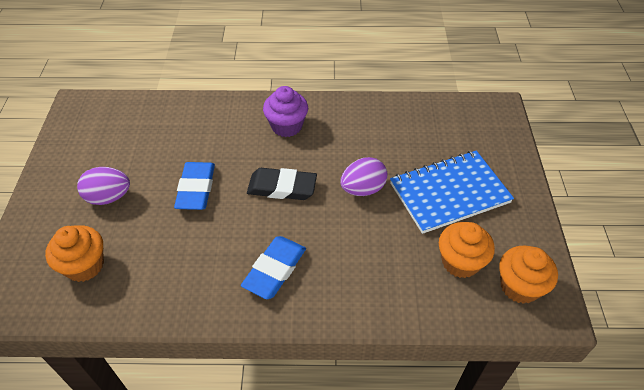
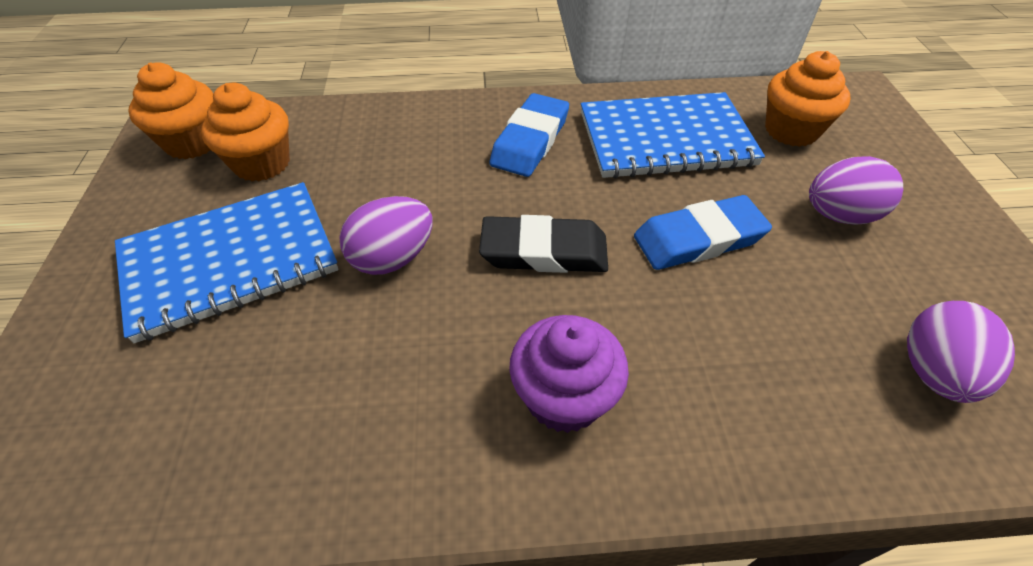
camera: 175 degrees right, 0 degrees up
(132, 125) = (933, 372): none -> purple egg
(178, 264) = (665, 139): none -> blue notebook
(196, 189) = (698, 238): blue eraser -> blue eraser turned 75 degrees clockwise

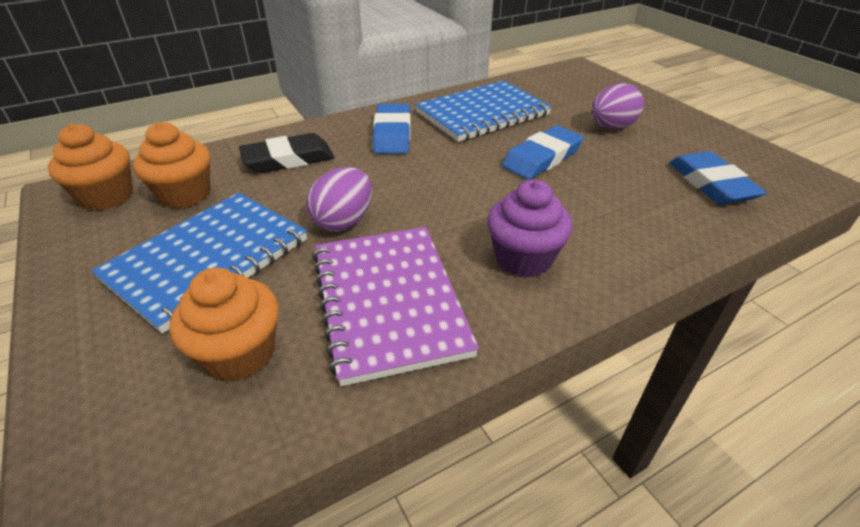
camera: 25 degrees left, 10 degrees down
(368, 396) = (389, 302): none -> purple notebook
(544, 251) = (450, 189): black eraser -> black eraser (288, 159)
(791, 130) = (554, 94): orange cupcake -> orange cupcake (239, 354)
(933, 372) = (711, 184): purple egg -> blue eraser

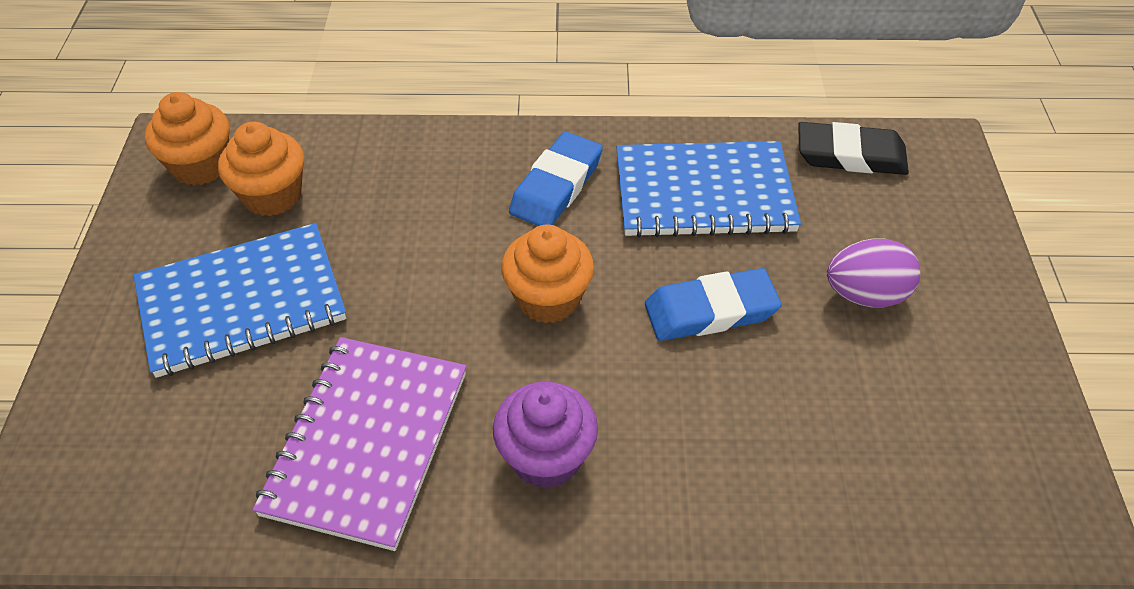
camera: 30 degrees right, 10 degrees up
(239, 354) = (203, 433): orange cupcake -> orange cupcake (548, 299)
(288, 159) = (408, 182): black eraser -> black eraser (850, 155)
(343, 221) = (400, 310): purple egg -> none
(711, 184) = (902, 461): blue eraser -> none

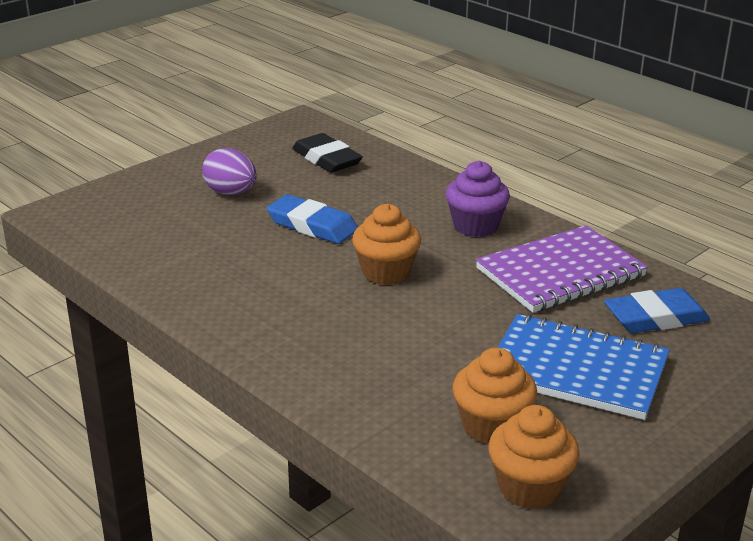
camera: 135 degrees left, 20 degrees down
(556, 186) = (291, 317): blue eraser -> blue eraser (655, 318)
(703, 193) = (217, 265): blue notebook -> none
(850, 155) = (106, 234): black eraser -> black eraser (327, 159)

